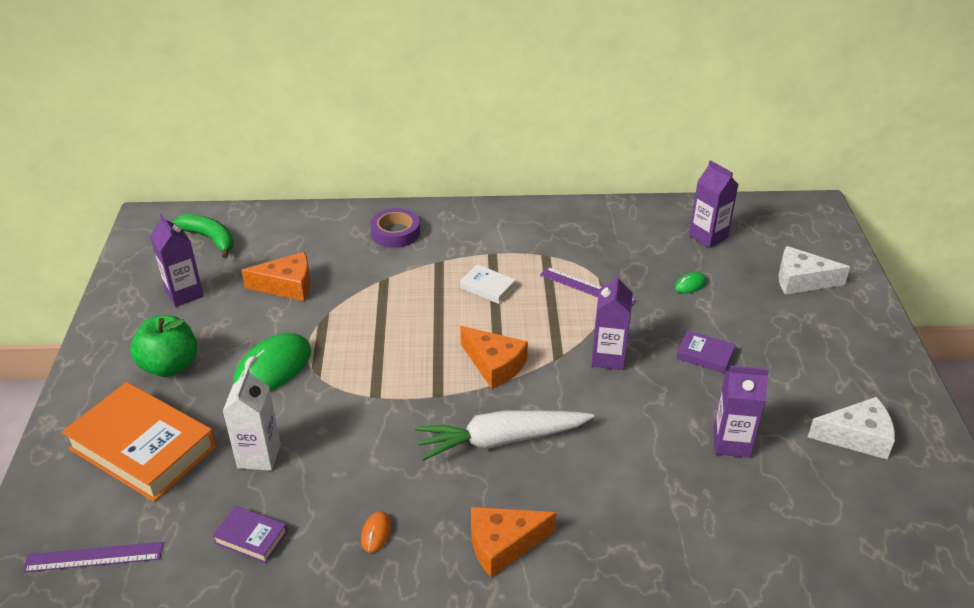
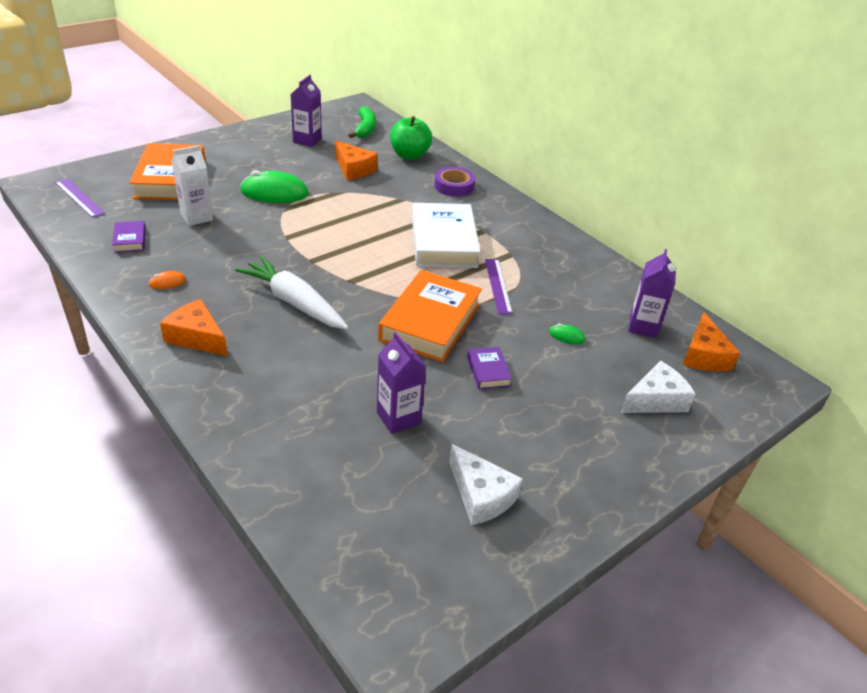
camera: 50 degrees right, 0 degrees up
(170, 366) = (242, 160): green apple -> green apple (409, 155)
(487, 287) = (443, 242): white book -> white book, size x2.22
(494, 365) = (366, 273): orange cheese -> orange cheese (704, 355)
(608, 357) = (430, 322): purple carton -> orange book
(801, 280) = (656, 400): white cheese -> white cheese turned 90 degrees clockwise

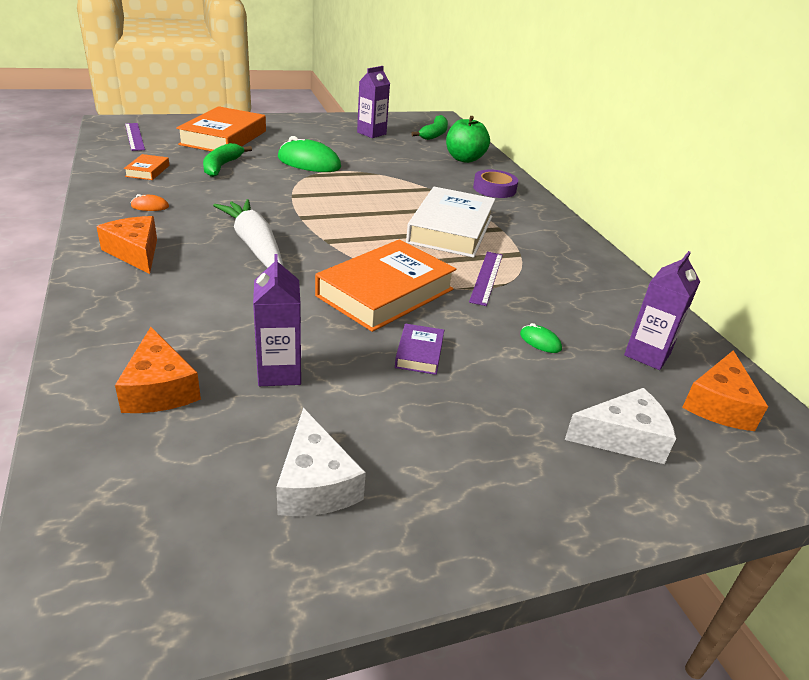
camera: 20 degrees right, 5 degrees down
(130, 240) = (148, 171): purple book -> orange book
(196, 217) = (222, 166): white carton -> green banana
(353, 169) = (400, 159): orange cheese -> orange cheese (159, 388)

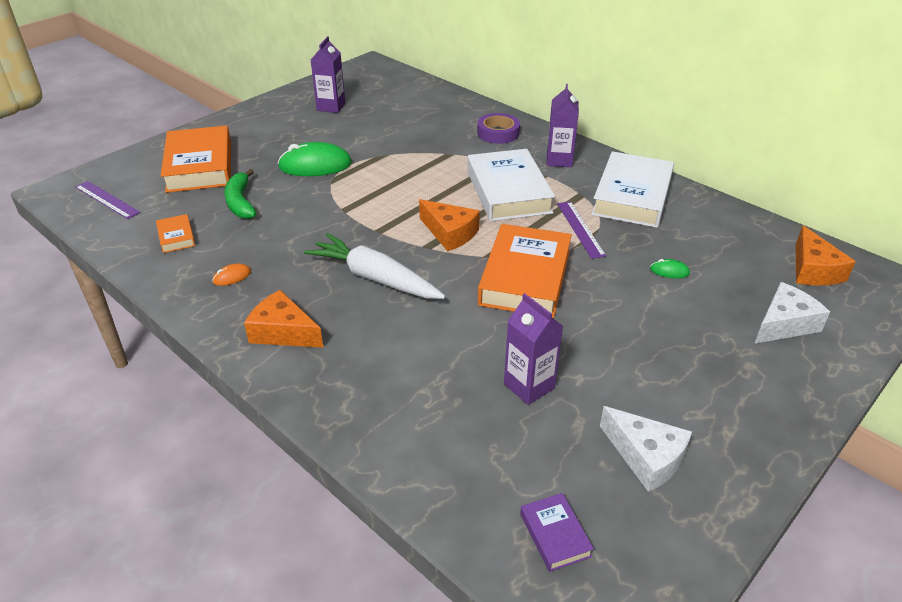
camera: 25 degrees left, 5 degrees up
(159, 388) = (461, 444): orange cheese -> orange cheese (450, 233)
(419, 353) = (603, 320): purple book -> purple book (555, 535)
(434, 134) = (386, 87): green banana -> none
(464, 159) = (441, 108): green apple -> none
(572, 272) = (632, 196): none -> white book
(647, 354) = (741, 249): purple carton -> purple carton (559, 160)

